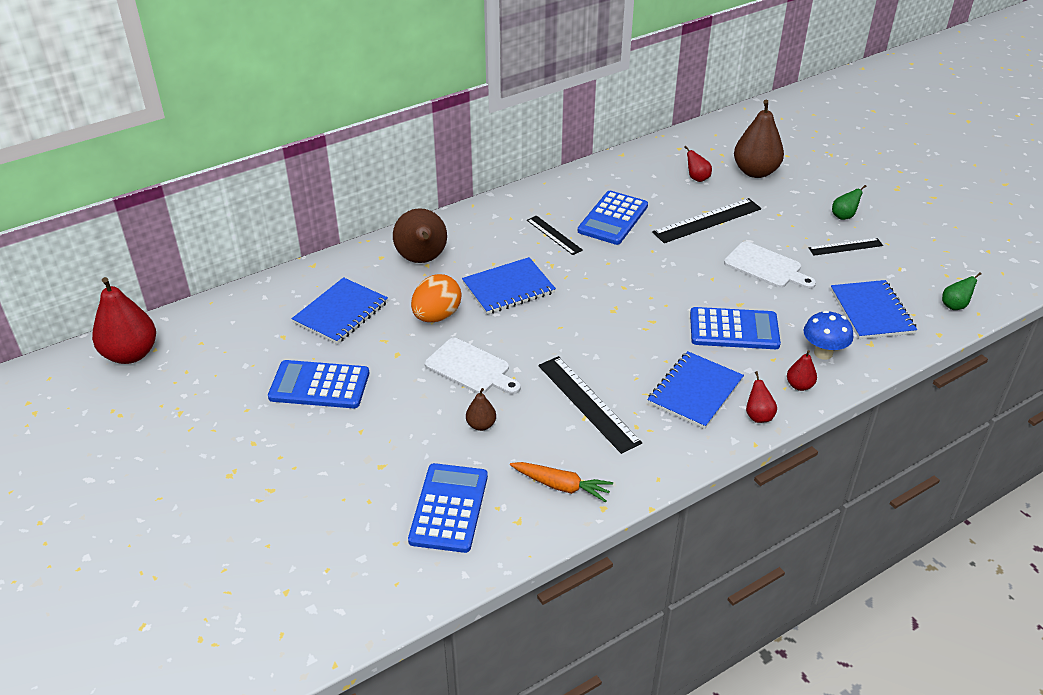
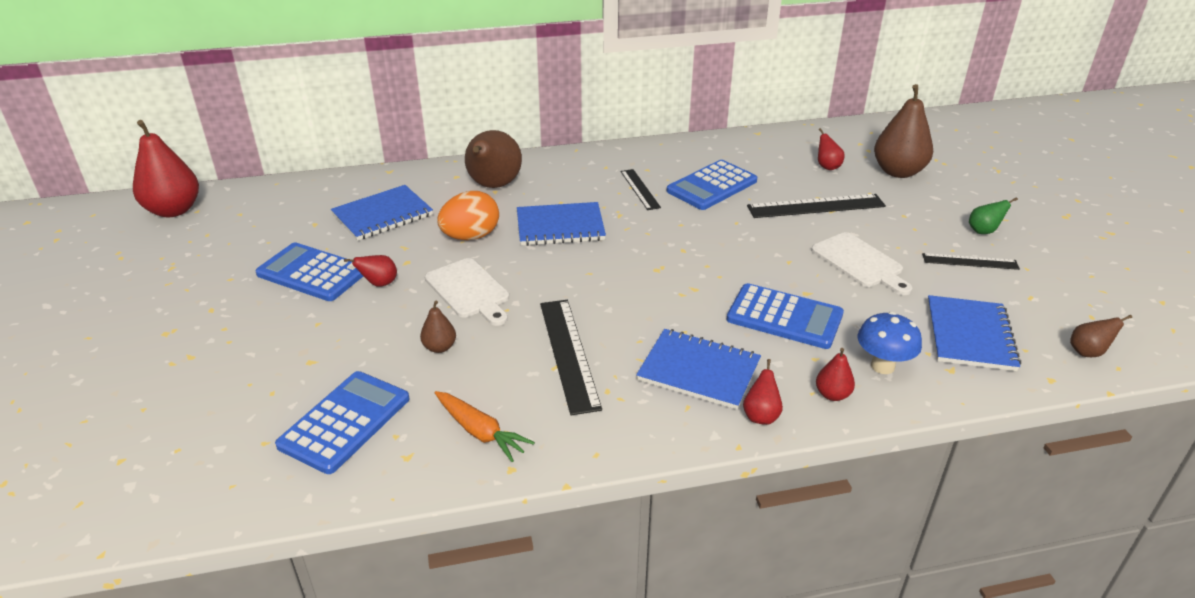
camera: 20 degrees right, 5 degrees down
(388, 381) = (379, 284): none -> red pear
(695, 392) = (699, 371): blue notebook -> blue notebook turned 60 degrees clockwise
(954, 306) = (1087, 352): green pear -> brown pear

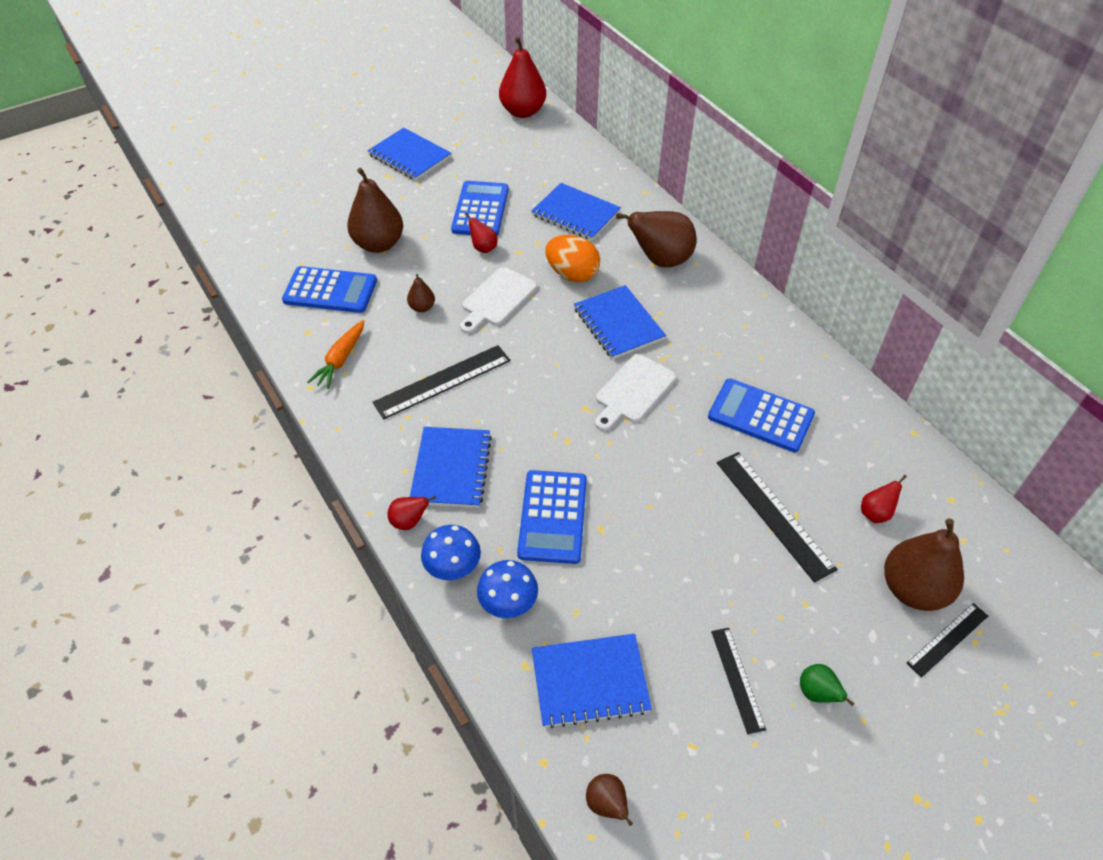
camera: 70 degrees right, 15 degrees up
(150, 307) = (409, 156): none -> blue notebook
(295, 363) = (379, 244): none -> brown pear
(639, 189) = (718, 361): black ruler -> black ruler (947, 639)
(832, 395) = (453, 569): red pear -> blue mushroom
(860, 262) = (679, 569): white cutting board -> white cutting board (633, 391)

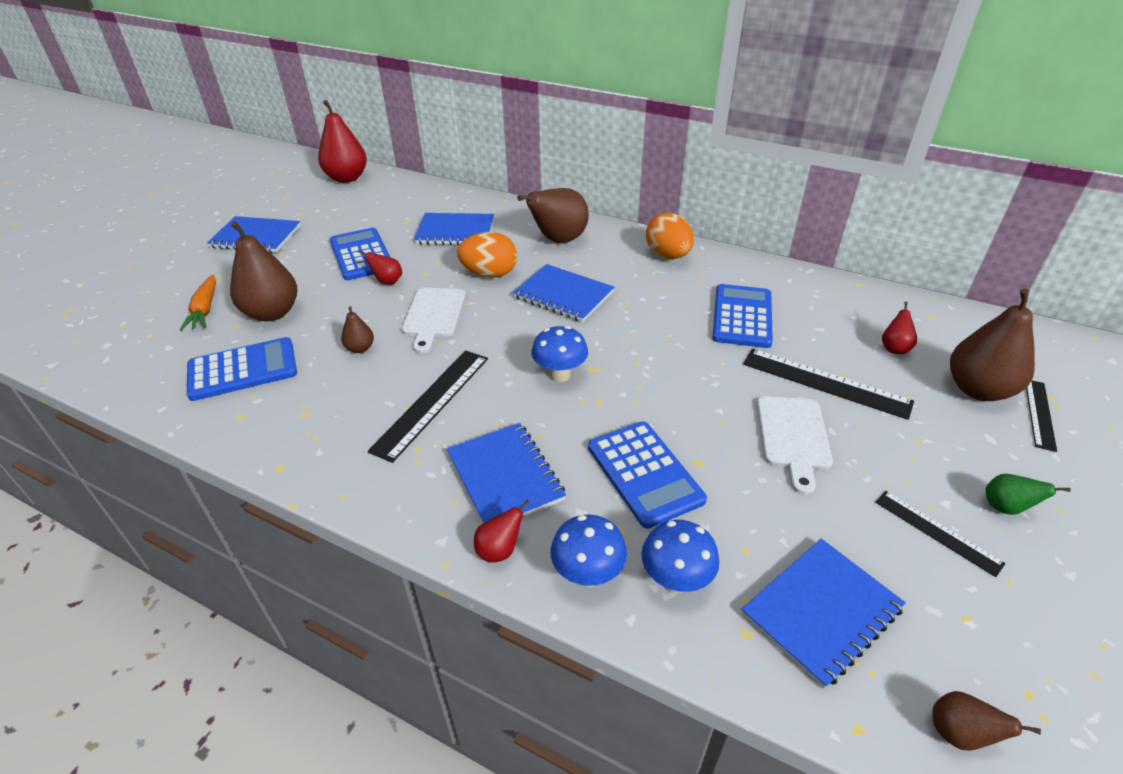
camera: 30 degrees left, 10 degrees down
(341, 359) = (300, 427): orange carrot -> orange carrot (205, 309)
(555, 401) = (560, 375): none -> blue mushroom
(633, 391) = (623, 339): white cutting board -> white cutting board (793, 437)
(750, 320) = (668, 255): none -> orange egg
(760, 416) = (742, 316): blue calculator -> blue calculator turned 105 degrees clockwise

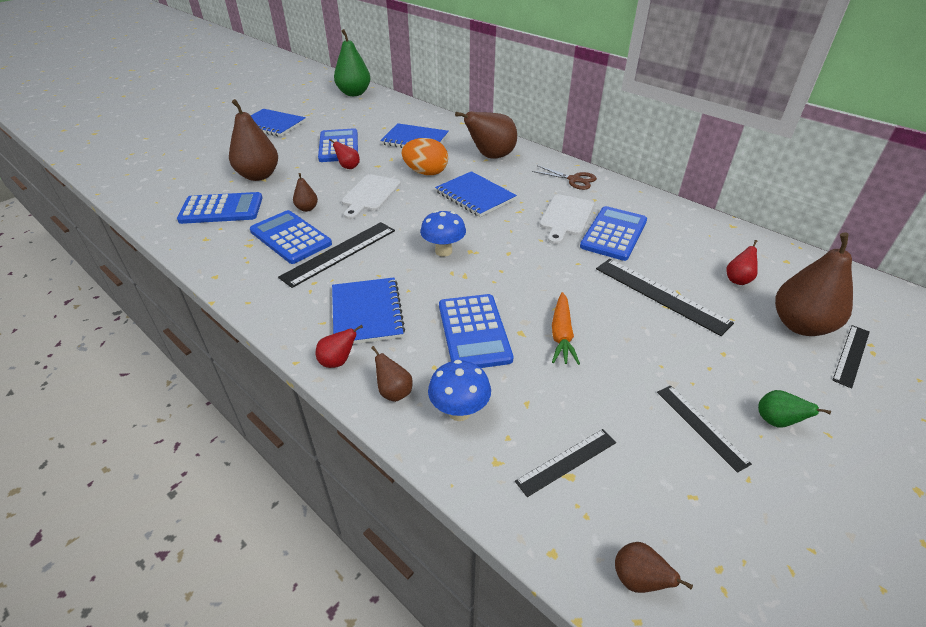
camera: 15 degrees right, 0 degrees up
(205, 309) = (216, 166): orange carrot -> orange carrot (561, 334)
(347, 178) = (354, 93): red pear -> green pear
(357, 393) = (290, 237): none -> blue calculator
(588, 574) = (394, 392): blue mushroom -> brown pear
(668, 255) = (574, 180): orange egg -> brown scissors
(793, 437) = (611, 330): white cutting board -> white cutting board (566, 217)
(821, 611) = (566, 461): blue notebook -> black ruler

